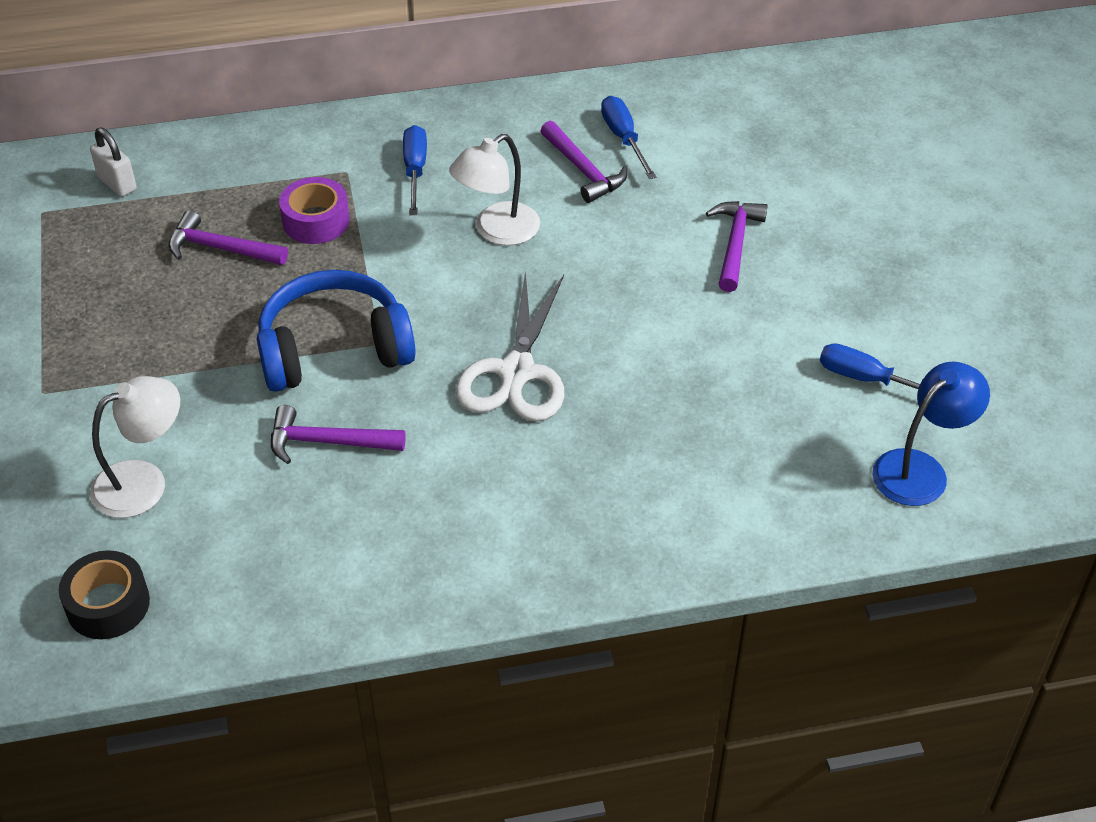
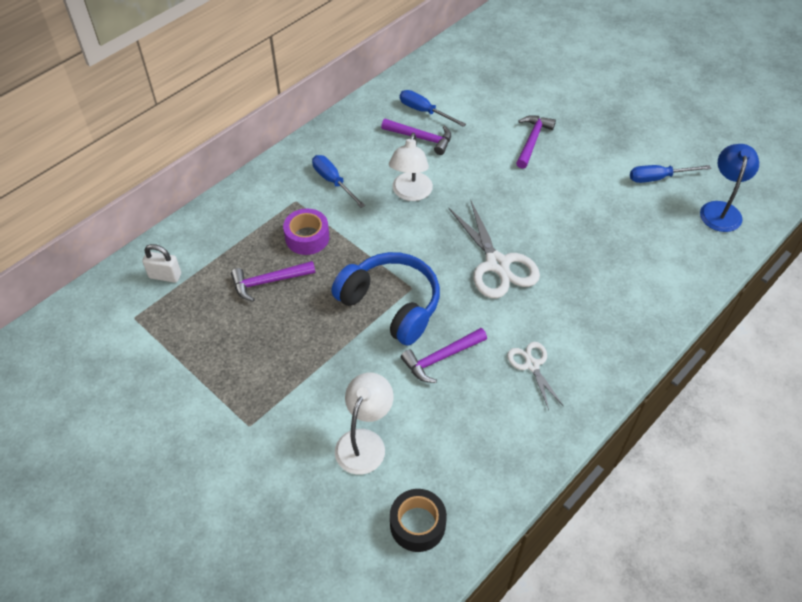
camera: 35 degrees left, 5 degrees up
(334, 349) = (391, 304): blue headphones -> blue headphones turned 90 degrees clockwise
(430, 513) = (531, 365): none -> white scissors
(735, 243) = (532, 140): purple hammer -> purple hammer turned 45 degrees clockwise

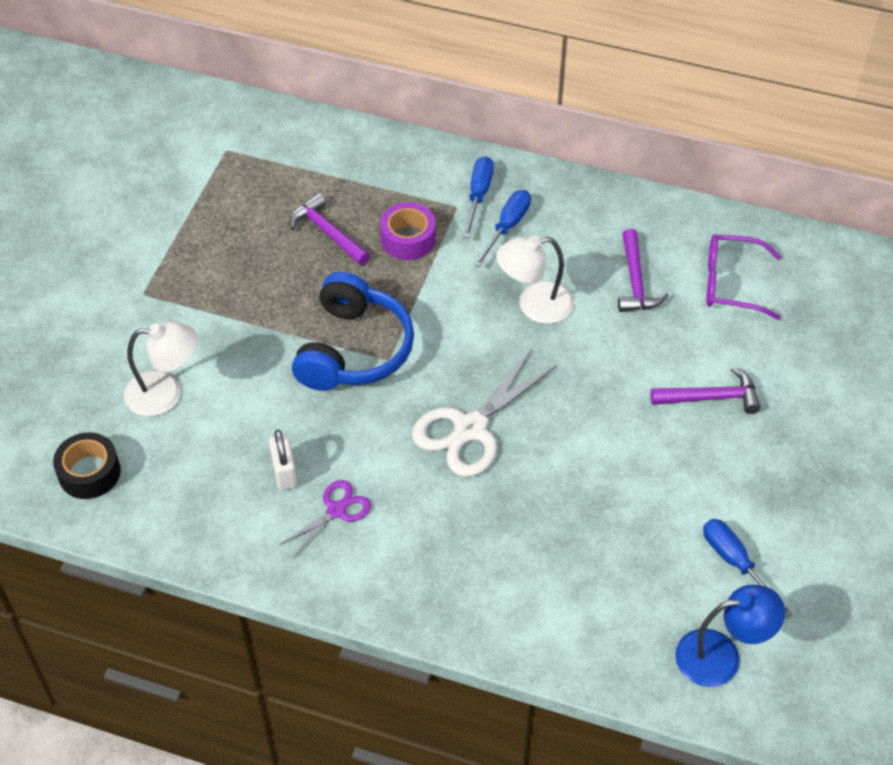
camera: 65 degrees right, 0 degrees up
(165, 276) = (290, 148): white padlock -> white padlock (284, 473)
(424, 111) = (687, 267): blue screwdriver -> blue screwdriver (478, 195)
(441, 358) = (303, 421): purple hammer -> none
(449, 98) = (731, 283): none -> purple glasses
(531, 365) = (336, 510): white scissors -> purple scissors

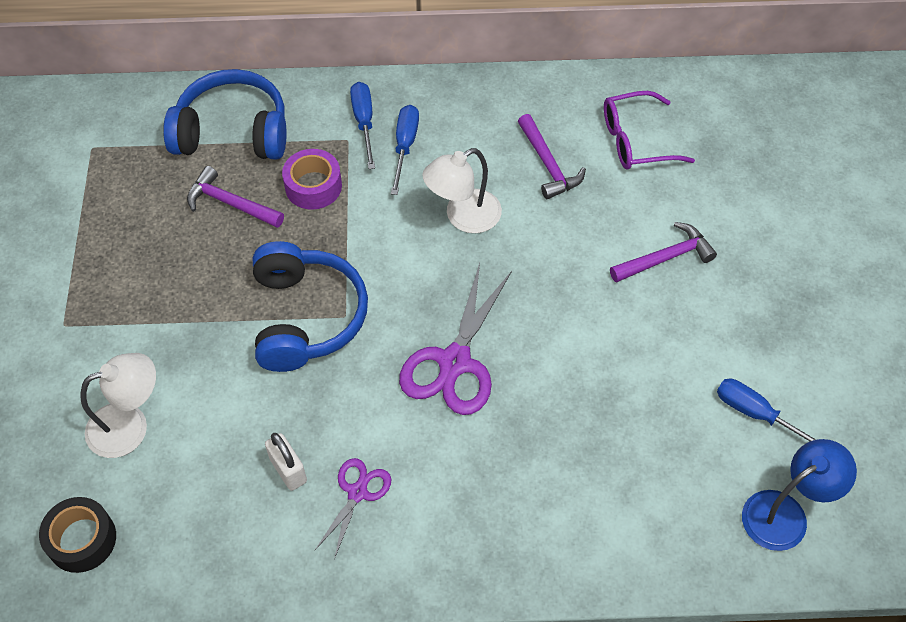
camera: 20 degrees left, 5 degrees up
(355, 171) = (233, 132): none -> blue headphones
(470, 429) = (454, 362): white scissors -> purple scissors

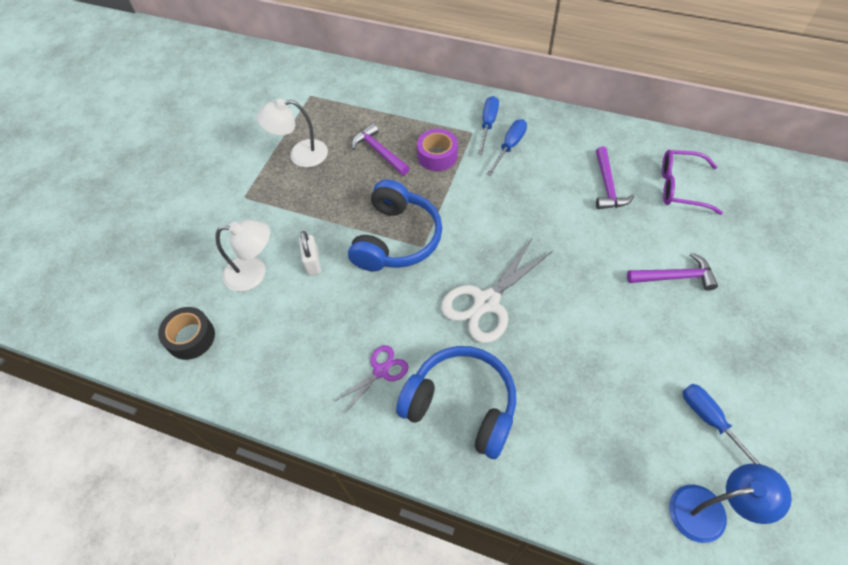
camera: 25 degrees right, 0 degrees up
(233, 132) = (400, 108): blue headphones -> blue headphones (461, 405)
(288, 470) = (341, 338): white padlock -> white padlock (313, 263)
(454, 362) = (486, 302): purple scissors -> white scissors
(463, 217) = (532, 204): white lamp -> white lamp (300, 155)

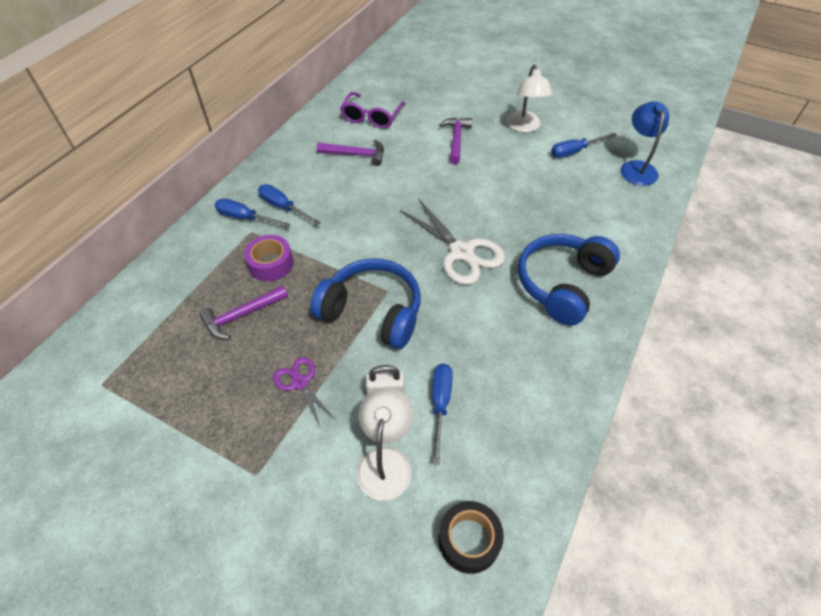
camera: 85 degrees left, 5 degrees down
(300, 155) = (209, 401): white lamp -> white lamp (524, 127)
(305, 304) = (440, 404): none -> blue screwdriver
(381, 371) = (526, 340): purple scissors -> purple scissors (300, 382)

